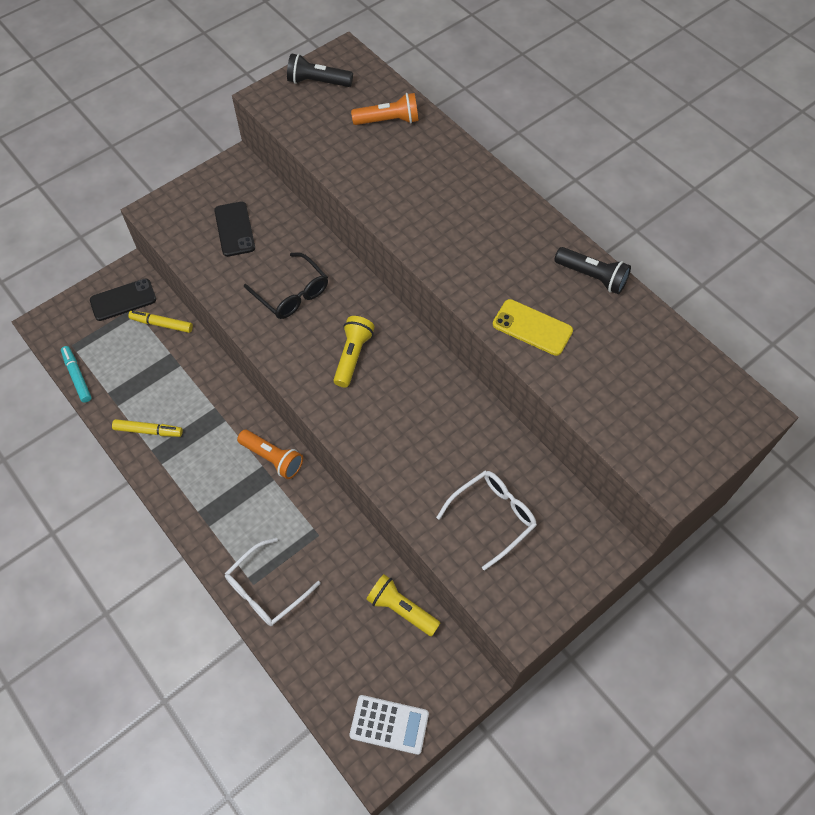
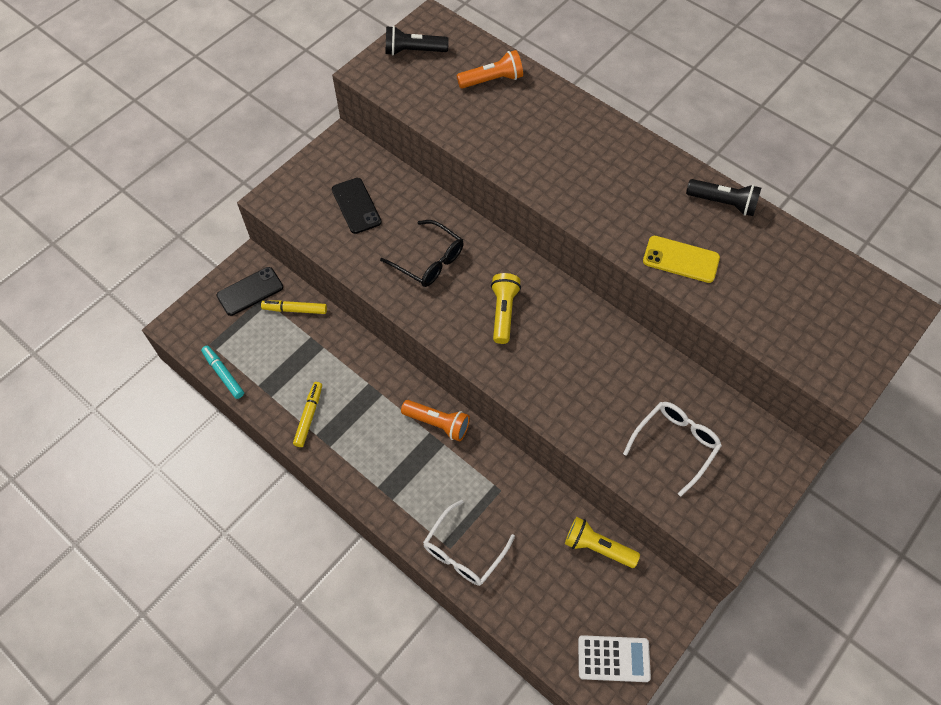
camera: 10 degrees left, 0 degrees up
(148, 431) = (309, 416): yellow marker -> yellow marker turned 75 degrees counterclockwise

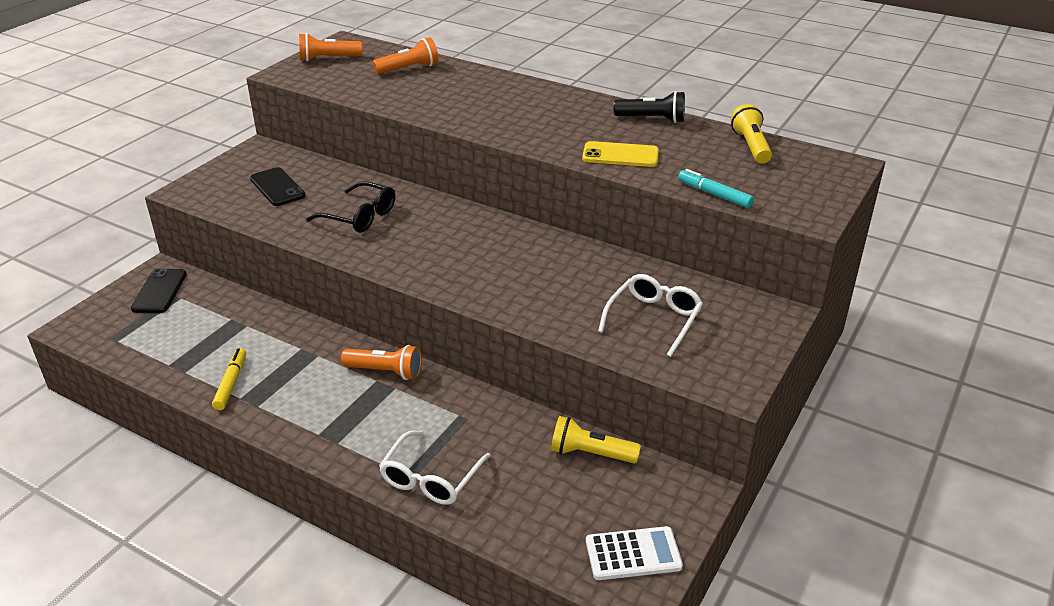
camera: 10 degrees left, 25 degrees down
(223, 374) = (126, 360): turquoise marker -> turquoise marker (714, 194)
(250, 291) = (159, 291): black phone -> black phone turned 45 degrees counterclockwise
(295, 310) = (212, 300): yellow marker -> none
(413, 51) = (328, 59): black flashlight -> orange flashlight
(503, 312) = (446, 244): yellow flashlight -> yellow flashlight (751, 146)

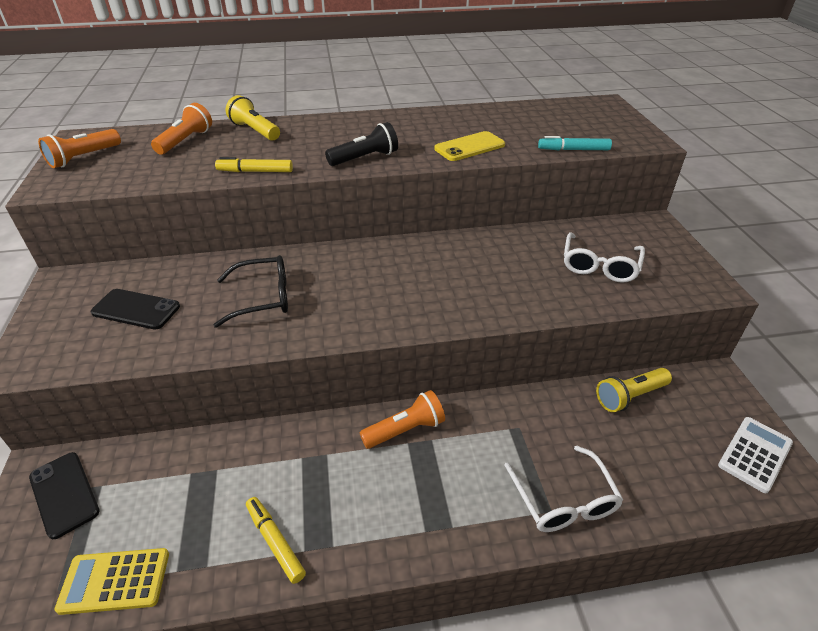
camera: 40 degrees left, 5 degrees up
(137, 350) = (115, 581): none -> yellow calculator
(421, 111) = (255, 171): none -> yellow marker
(652, 119) = (446, 115): black flashlight -> black flashlight (365, 158)
(654, 319) = (599, 266): white glasses -> white glasses turned 150 degrees counterclockwise
(751, 146) = (536, 111): yellow flashlight -> yellow flashlight (255, 131)

